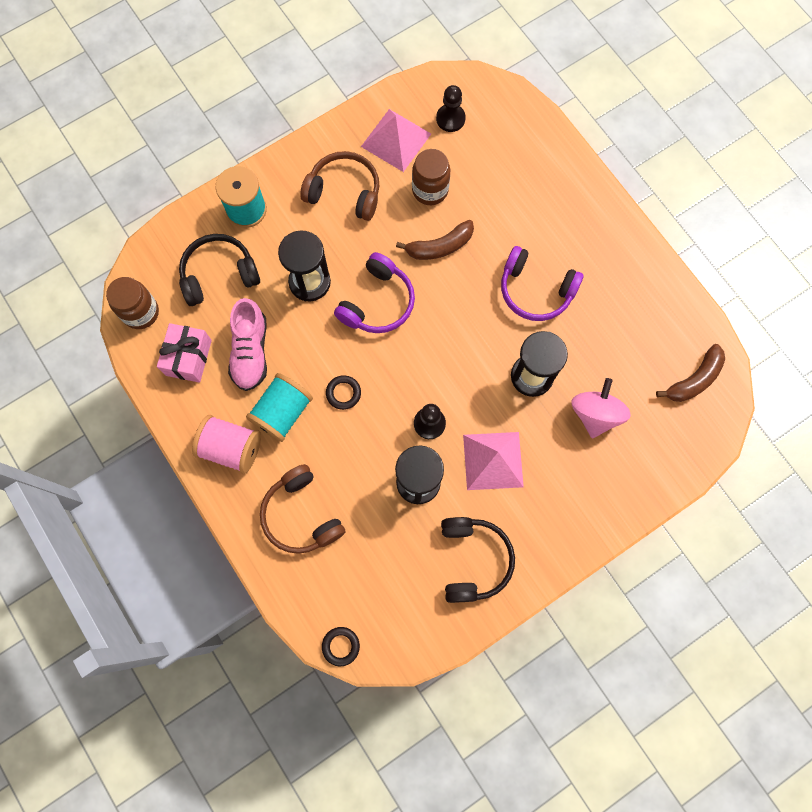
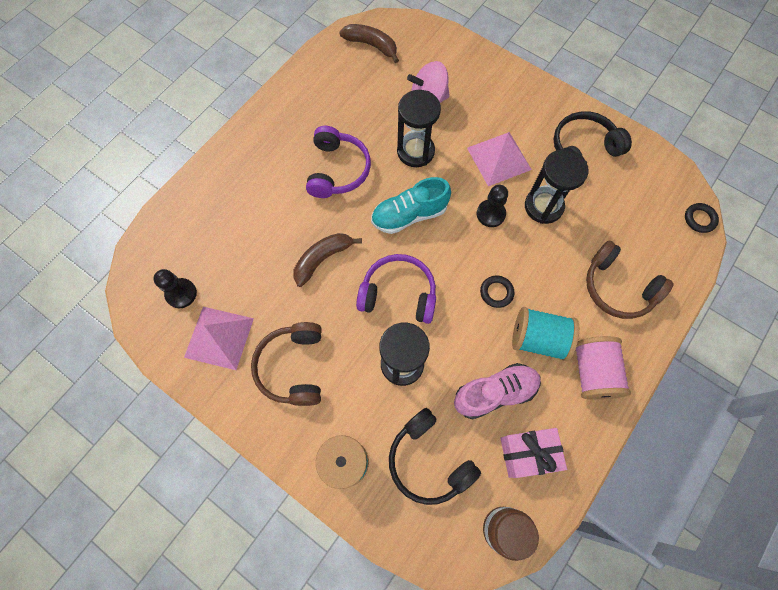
camera: 110 degrees left, 5 degrees down
(301, 515) = (618, 287): brown headphones -> brown headphones turned 90 degrees clockwise
(430, 190) = (266, 287): brown jar -> none
(439, 246) = (322, 259): brown banana -> brown banana turned 90 degrees counterclockwise
(458, 342) = (409, 215): none -> turquoise shoe

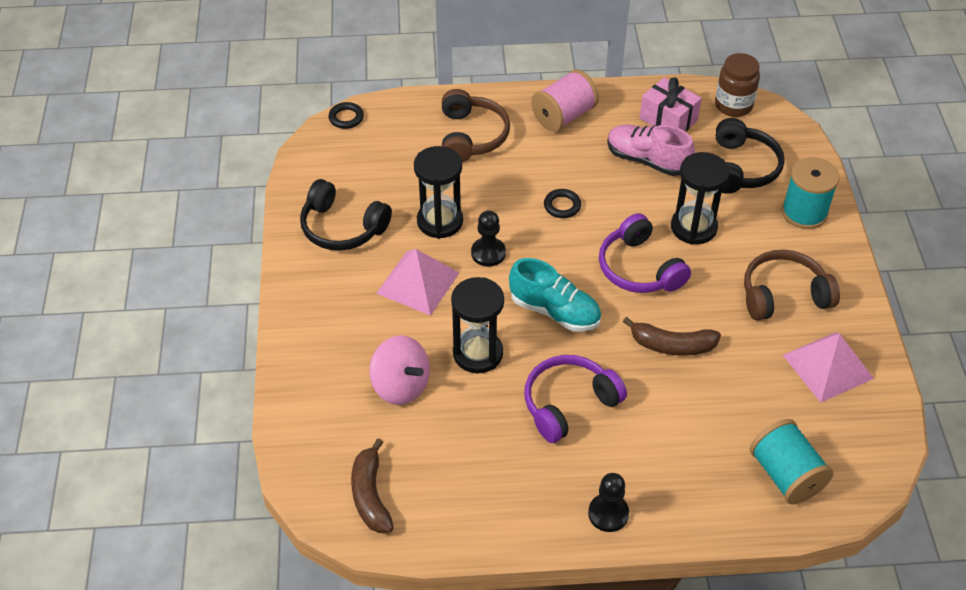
camera: 130 degrees left, 20 degrees down
(181, 293) = (832, 430): black pawn -> black pawn (608, 514)
(293, 367) = (783, 295): brown headphones -> brown headphones turned 150 degrees counterclockwise
(538, 339) = (573, 159): turquoise spool -> turquoise spool (785, 475)

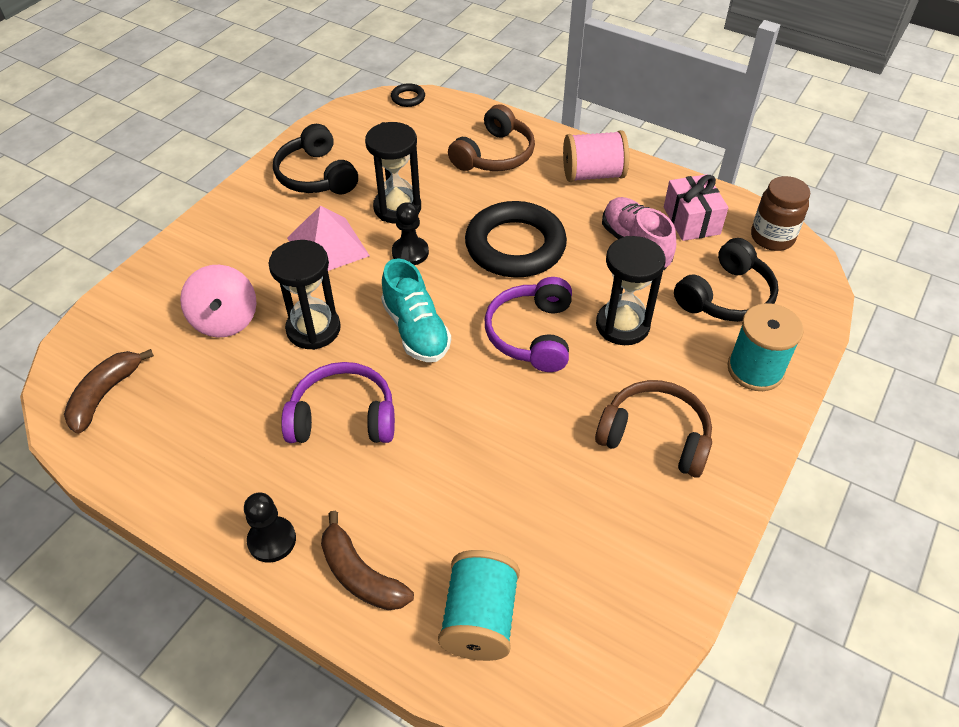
camera: 35 degrees right, 0 degrees up
(562, 206) = (515, 246): black ring -> black ring, size x2.48
(672, 345) = (492, 420): brown banana -> brown banana (360, 575)
(827, 366) = (635, 535): pink pyramid -> none

